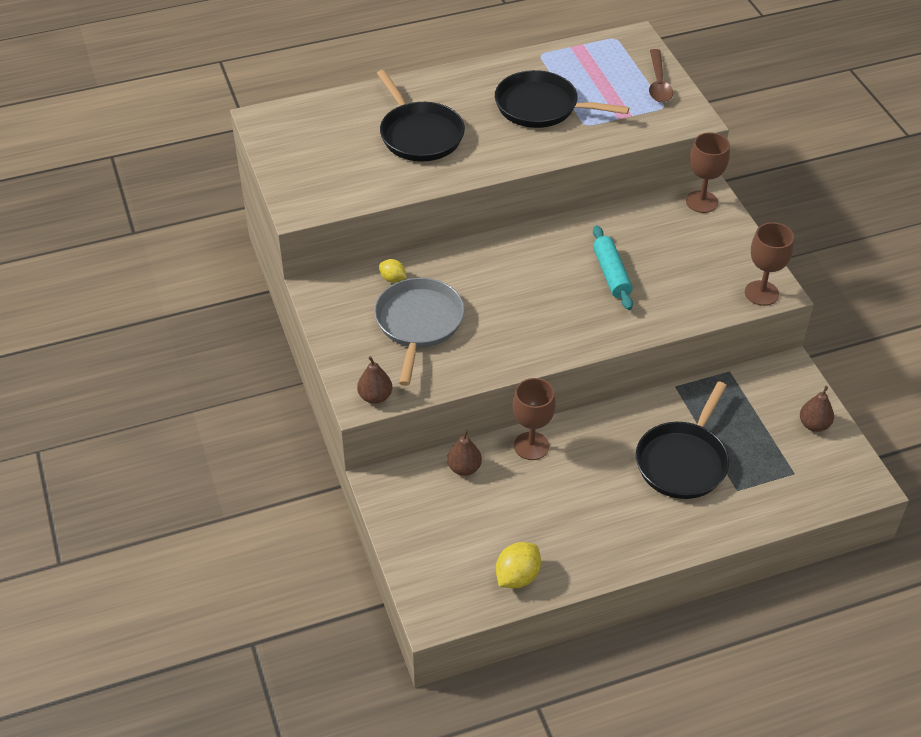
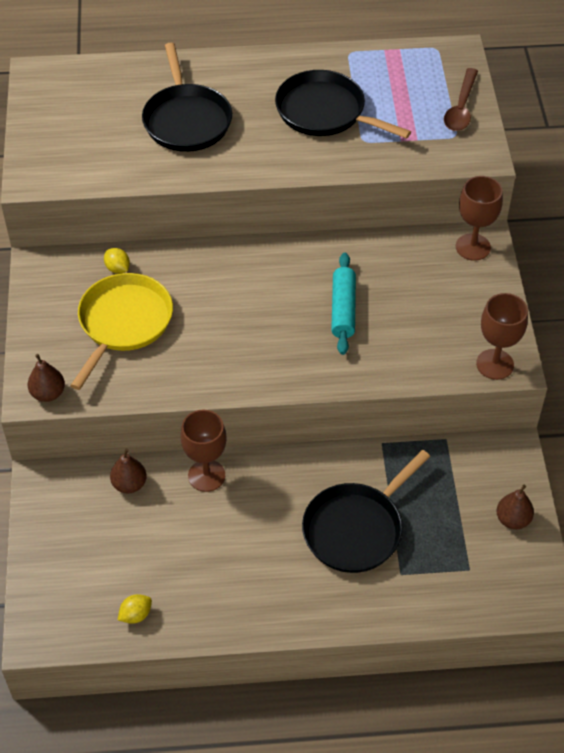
camera: 15 degrees right, 5 degrees up
(418, 323) = (123, 323): grey pan -> yellow pan
(517, 577) = (136, 615): yellow lemon -> yellow lemon, size x0.61

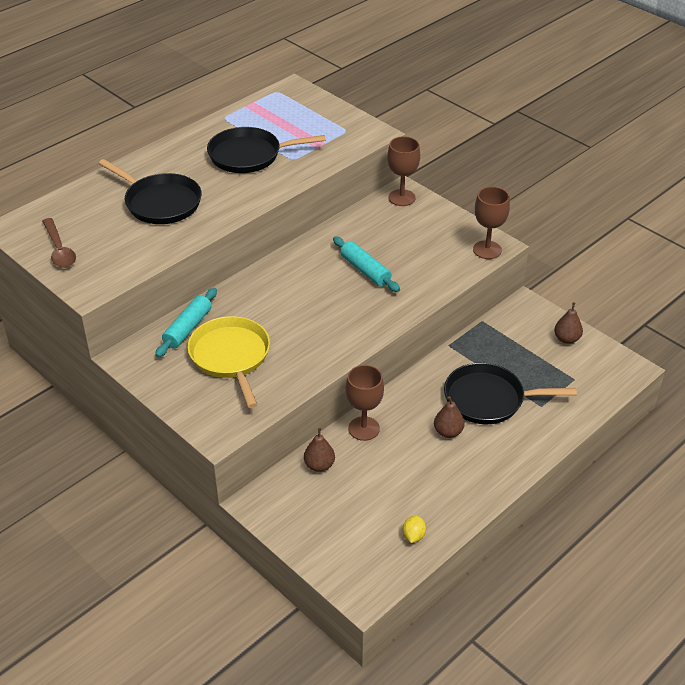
camera: 40 degrees left, 10 degrees down
(48, 393) = (228, 427): brown pear -> brown pear (448, 432)
(118, 268) = (187, 328): yellow lemon -> turquoise rolling pin
(356, 529) = (488, 399): black pan -> black pan turned 90 degrees clockwise
(461, 108) = (331, 115): brown spoon -> brown spoon (59, 250)

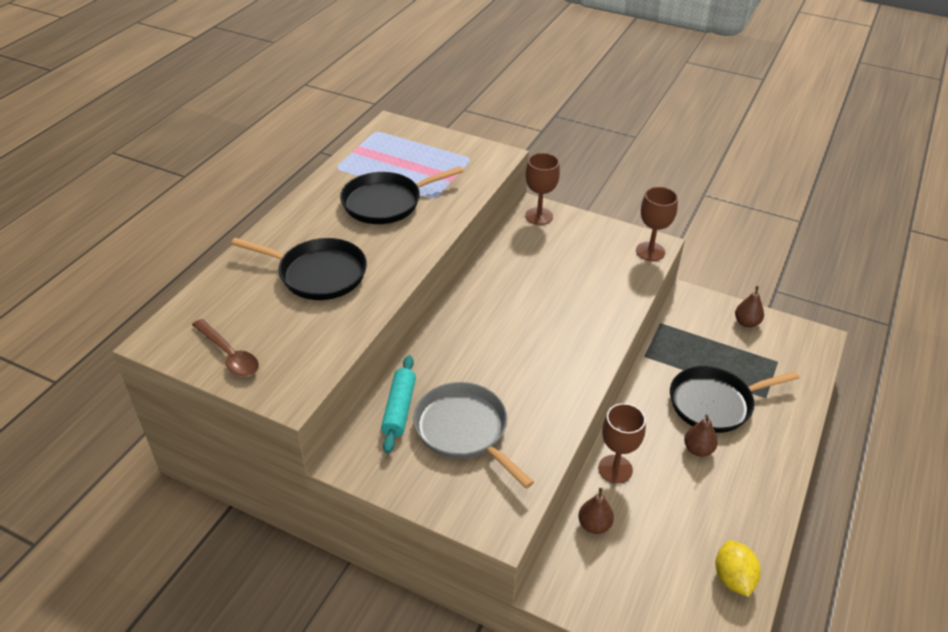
camera: 20 degrees left, 0 degrees up
(231, 356) = (464, 430): yellow pan -> grey pan
(365, 270) = (548, 299): turquoise rolling pin -> none
(413, 536) = (733, 578): yellow lemon -> yellow lemon, size x1.63

